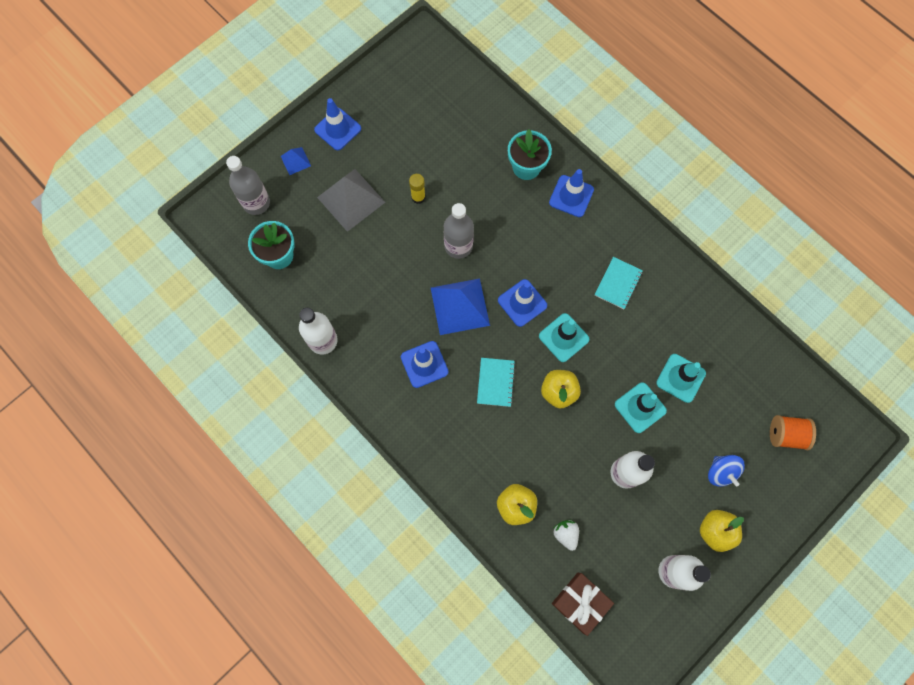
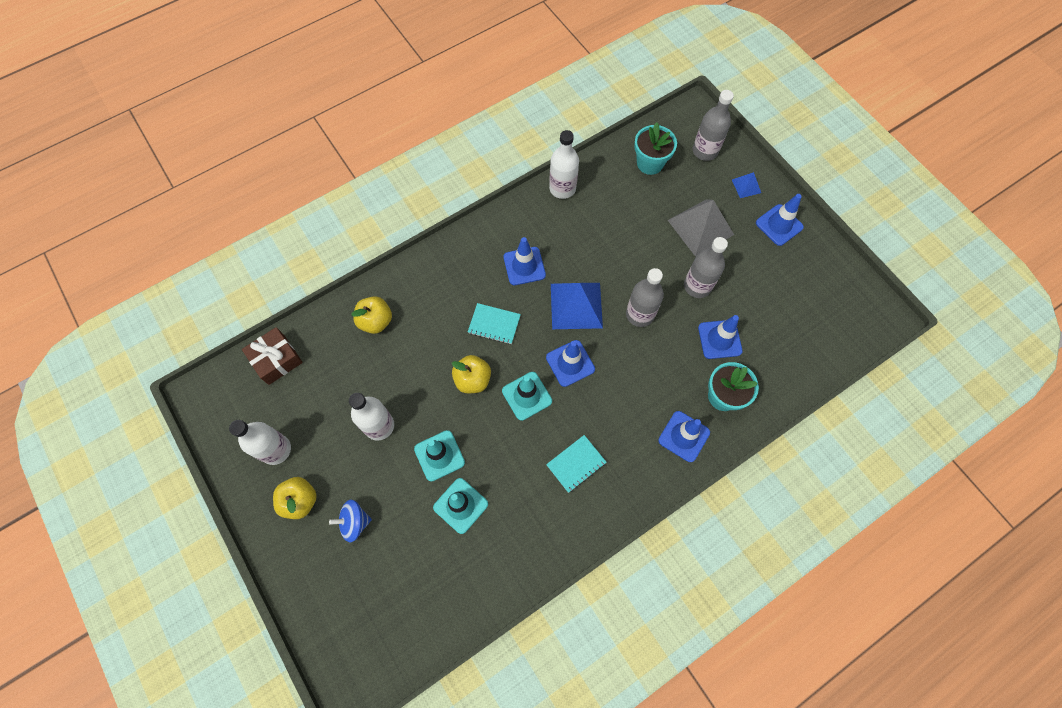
camera: 100 degrees right, 5 degrees down
(418, 197) = (697, 286): yellow glue stick -> grey bottle
(471, 174) = (719, 339): none -> blue traffic cone
(565, 534) = (338, 359): white strawberry -> none
(618, 283) = (576, 464): turquoise notebook -> turquoise notebook turned 75 degrees counterclockwise
(786, 435) = (374, 606): orange spool -> none

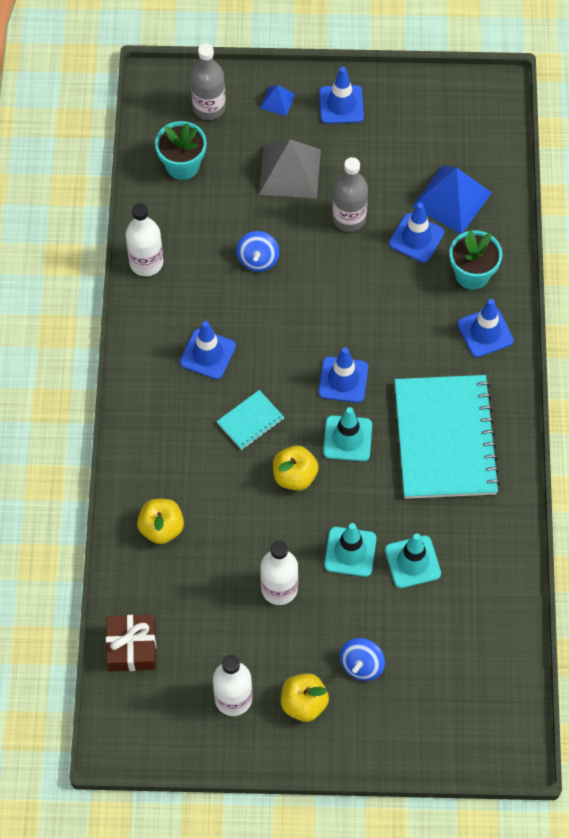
camera: 55 degrees left, 5 degrees down
(576, 305) = (287, 335): blue pyramid -> blue pyramid (451, 199)
(576, 464) = (445, 439): turquoise notebook -> turquoise notebook, size x2.32
(618, 251) = (258, 259): none -> blue spinning top
(640, 314) = (339, 287): grey bottle -> none

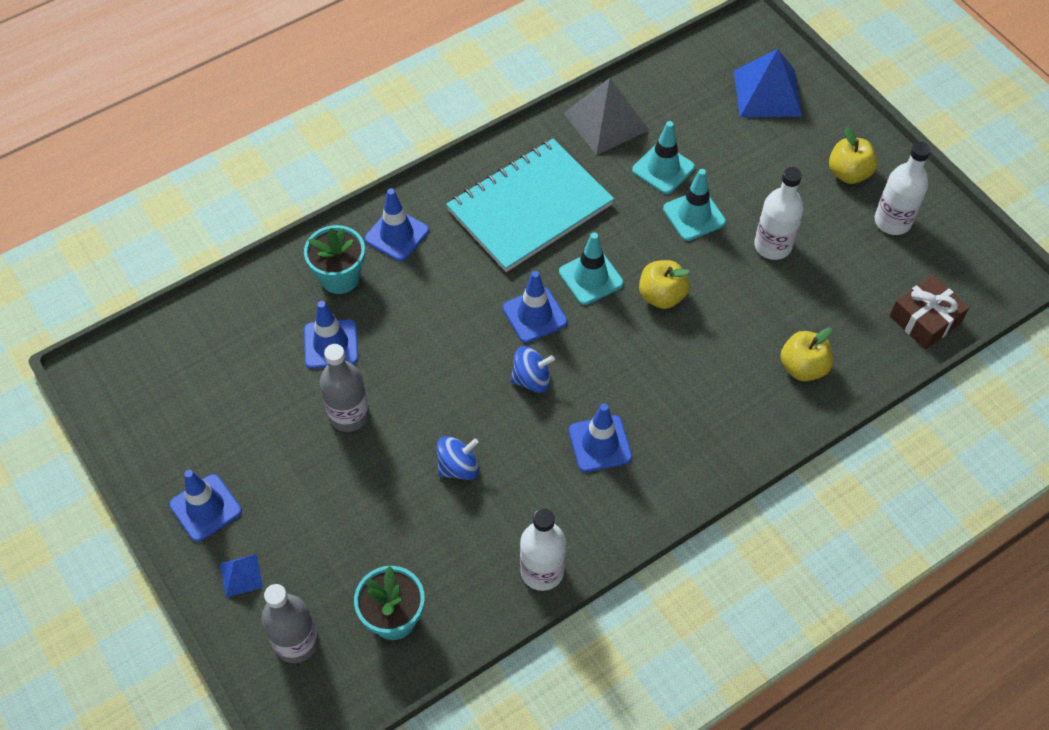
camera: 125 degrees left, 5 degrees down
(250, 421) = (638, 363): turquoise notebook -> none
(290, 171) = (328, 504): grey pyramid -> grey pyramid (606, 121)
(361, 665) = (781, 154): blue spinning top -> blue spinning top (531, 379)
(451, 199) = (263, 340): blue pyramid -> blue pyramid (767, 93)

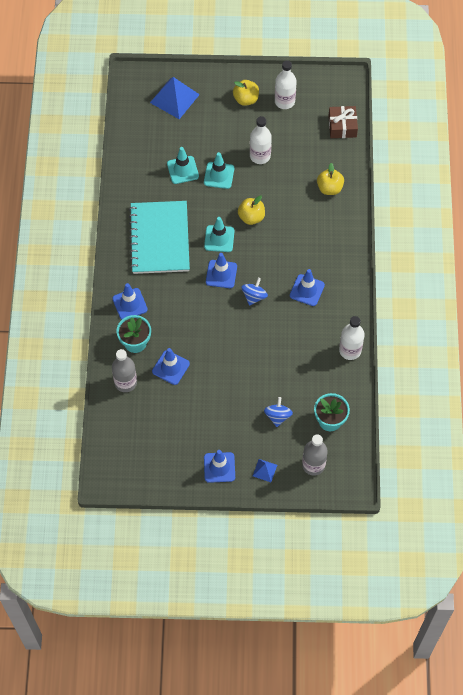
camera: 55 degrees left, 5 degrees up
(349, 415) = (215, 381): grey bottle -> grey bottle (125, 382)
(458, 467) = (276, 352): blue spinning top -> blue spinning top (278, 416)
(606, 121) = (135, 175): grey pyramid -> none

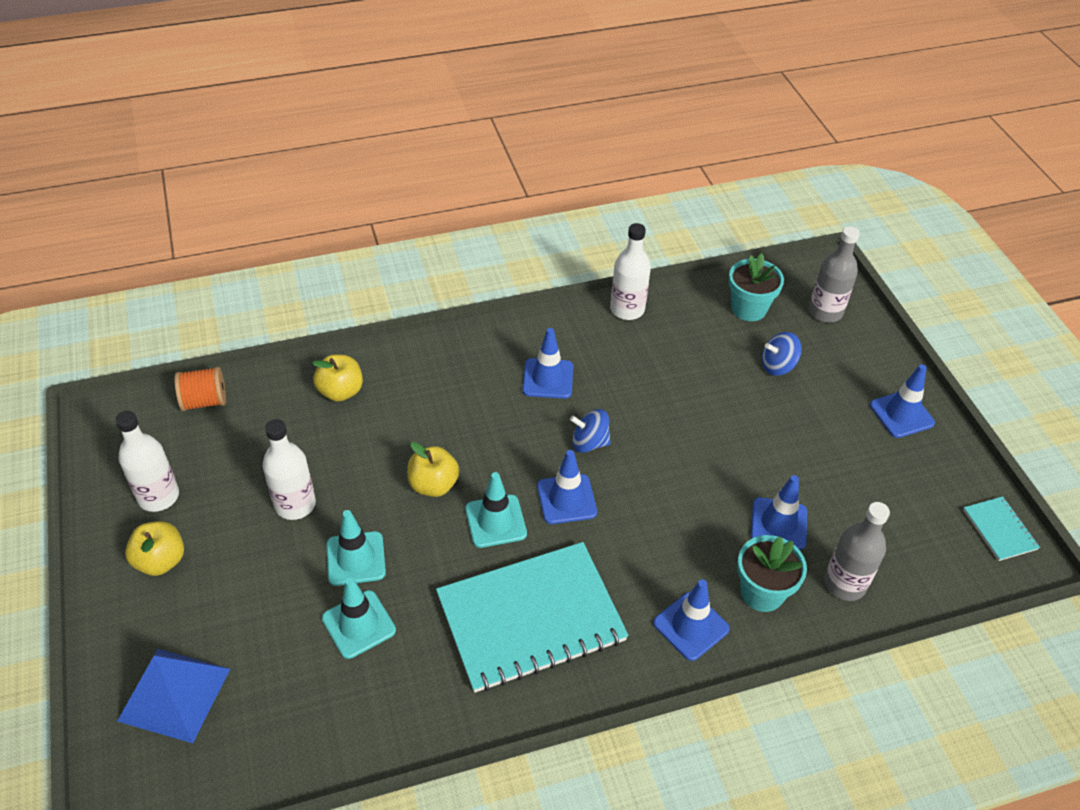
camera: 110 degrees left, 15 degrees down
(127, 476) = (999, 529): none -> turquoise notebook
(264, 470) = (869, 361): blue pyramid -> none
(342, 126) = (204, 401): brown gift -> orange spool

